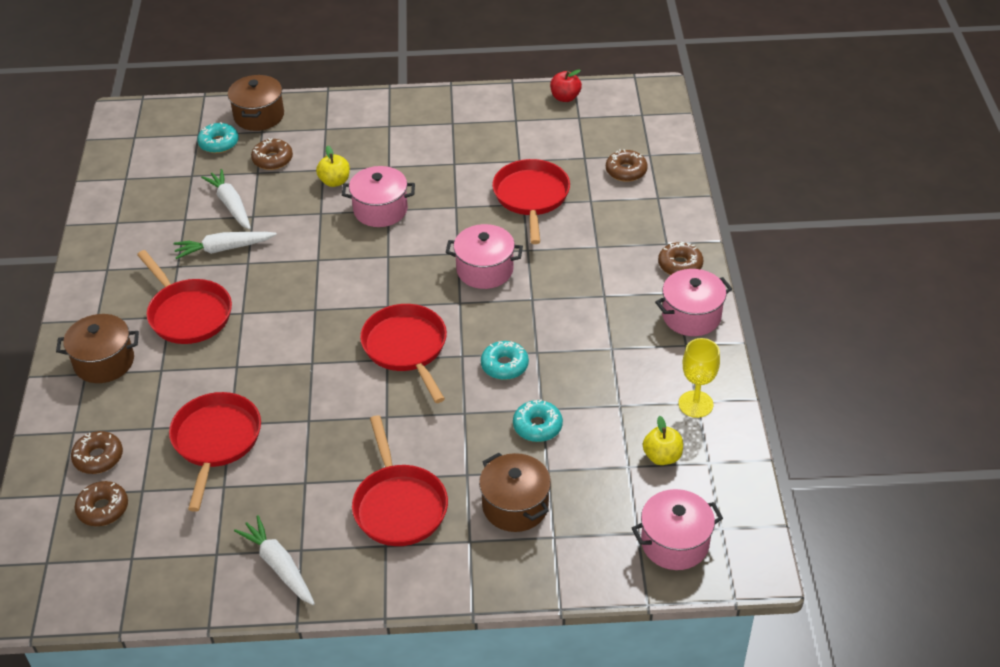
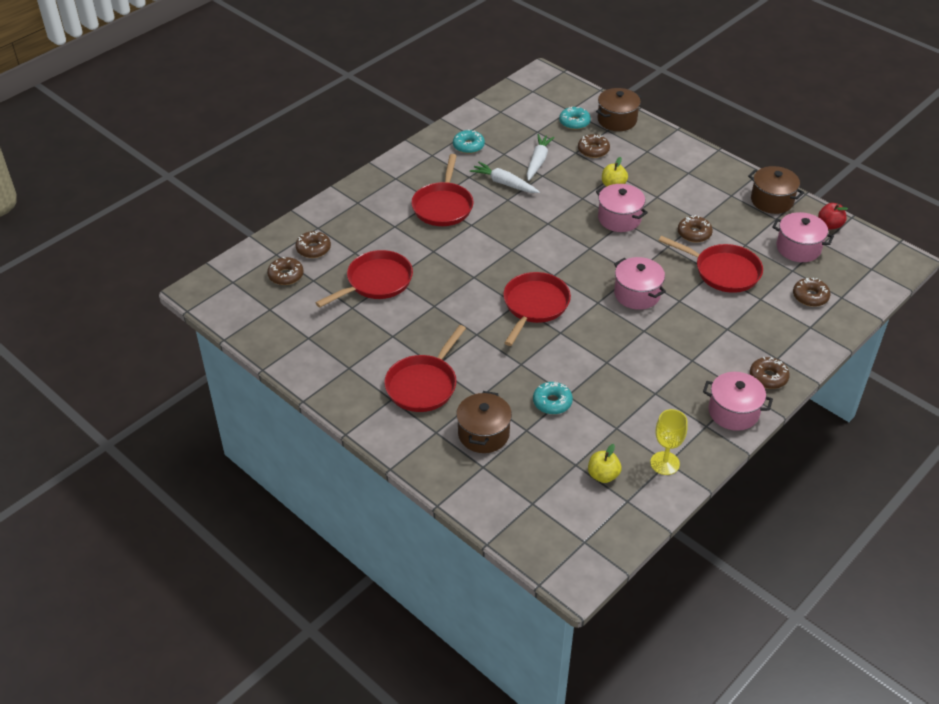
camera: 45 degrees right, 0 degrees up
(104, 362) = (373, 202): brown pot -> brown pot (772, 200)
(279, 566) = (329, 367): white carrot -> none
(464, 179) = (694, 233): none -> brown donut
(504, 365) = (577, 355): turquoise donut -> turquoise donut (468, 146)
(531, 197) = (723, 271): red pan -> red pan turned 75 degrees clockwise
(674, 543) = (546, 526): pink pot -> pink pot (798, 248)

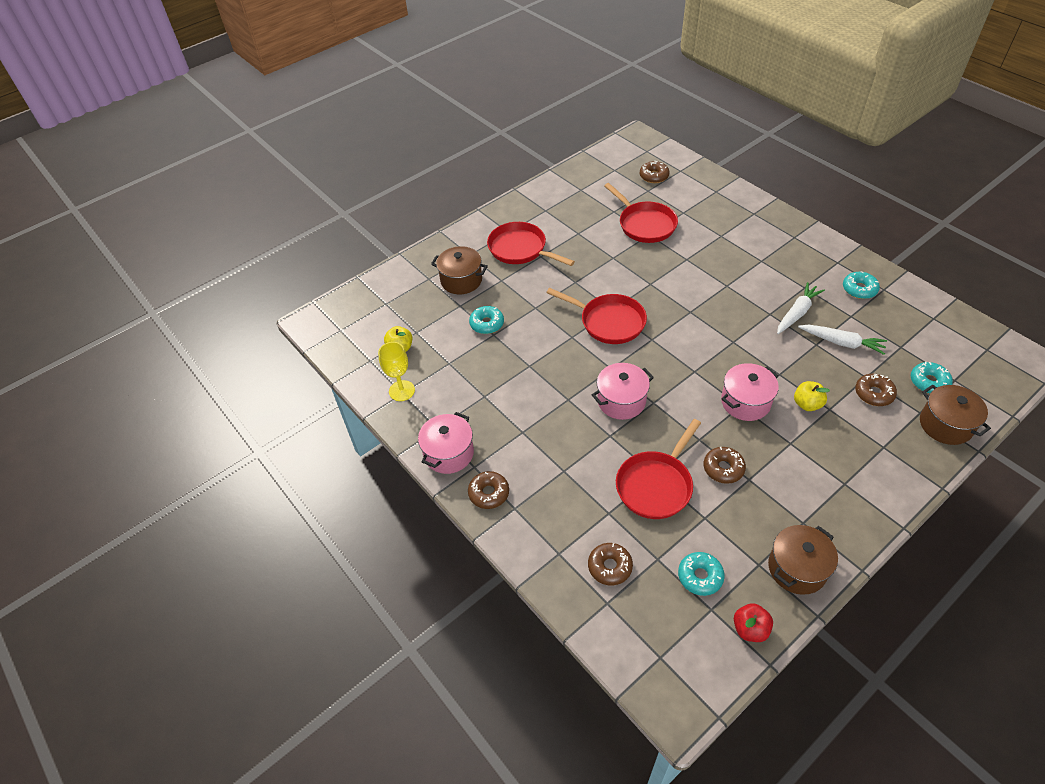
camera: 100 degrees right, 5 degrees up
(313, 249) = (687, 189): brown donut -> none
(443, 206) = (754, 267): red pan -> none
(798, 248) = (700, 576): pink pot -> turquoise donut

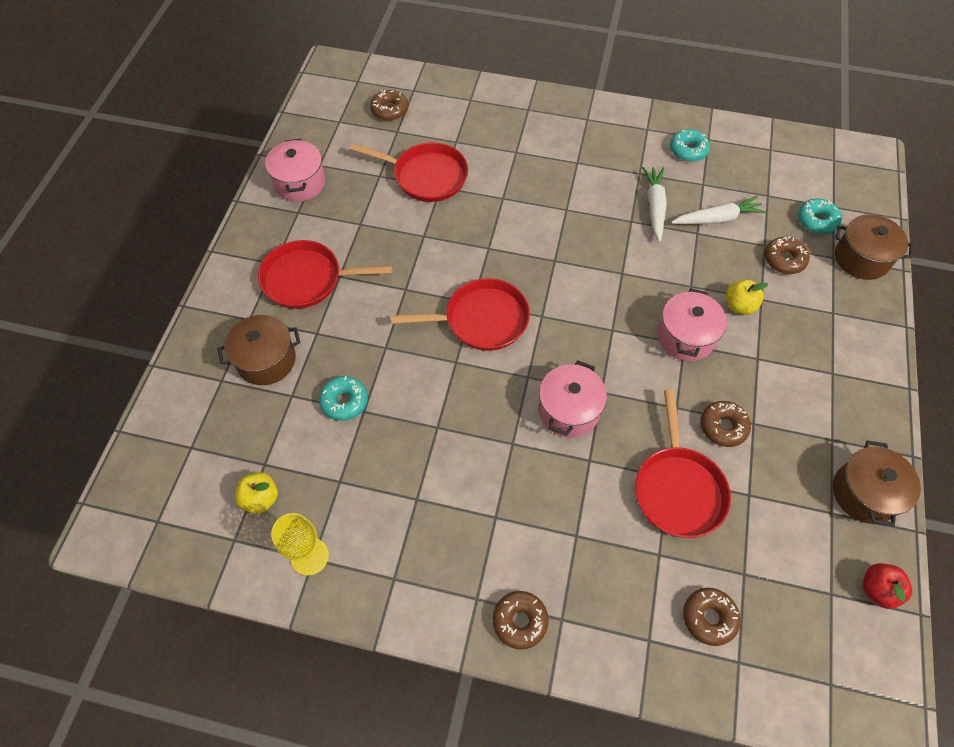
camera: 40 degrees left, 10 degrees up
(449, 453) = (434, 602): pink pot -> pink pot (300, 183)
(700, 576) = (795, 565): turquoise donut -> none

